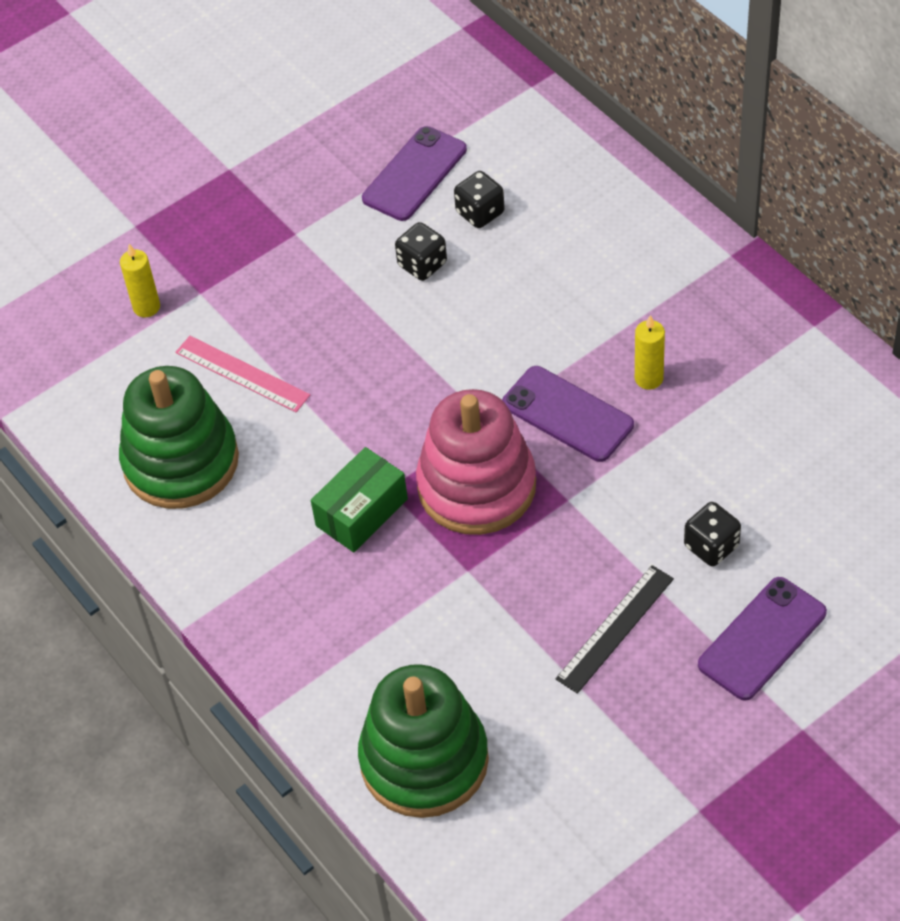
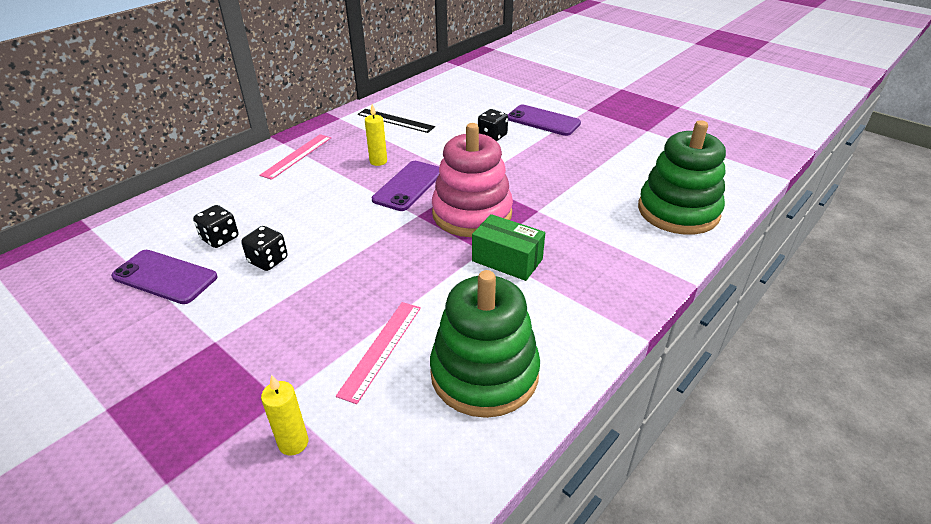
camera: 105 degrees left, 15 degrees down
(615, 628) = (556, 159): black ruler -> black ruler (395, 120)
(684, 275) = (297, 156): none -> pink ruler

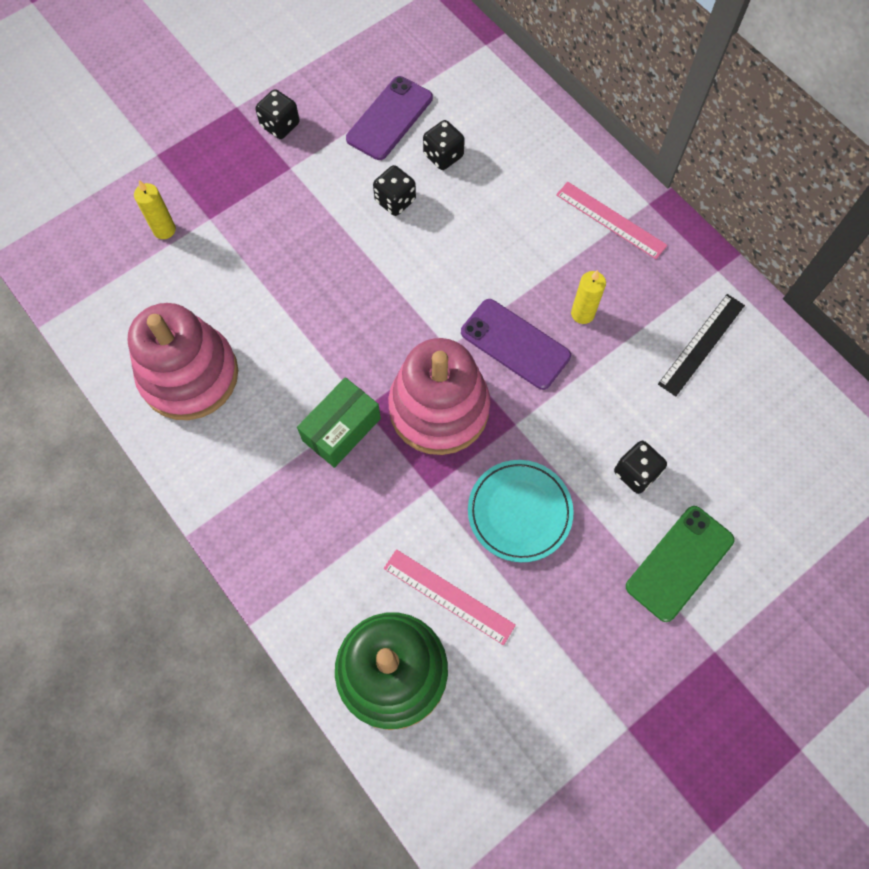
camera: 100 degrees right, 30 degrees up
(150, 360) = (280, 125): none -> black dice
(381, 349) = (243, 295): pink ruler -> pink ruler (448, 596)
(484, 373) = (189, 375): green stacking toy -> pink stacking toy
(538, 173) = (519, 512): none -> turquoise plate
(543, 121) = (679, 563): purple phone -> green phone

